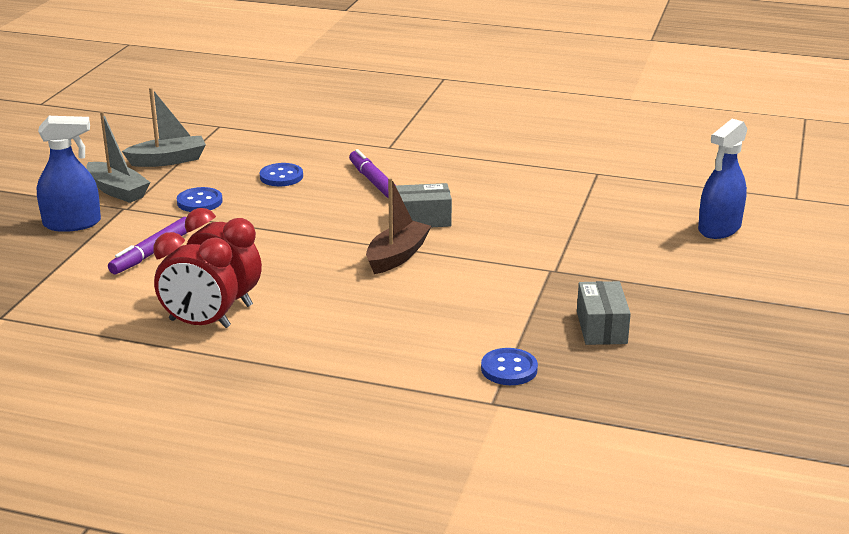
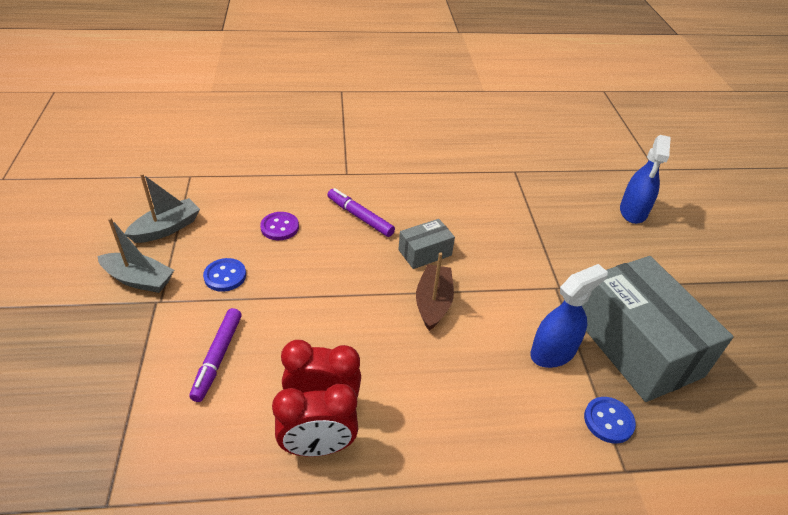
camera: 25 degrees left, 15 degrees up
(72, 223) = (115, 337): blue spray bottle -> blue spray bottle (553, 352)
(281, 177) = (279, 227): blue button -> purple button
(601, 327) = (637, 346): grey box -> grey box, size x2.19

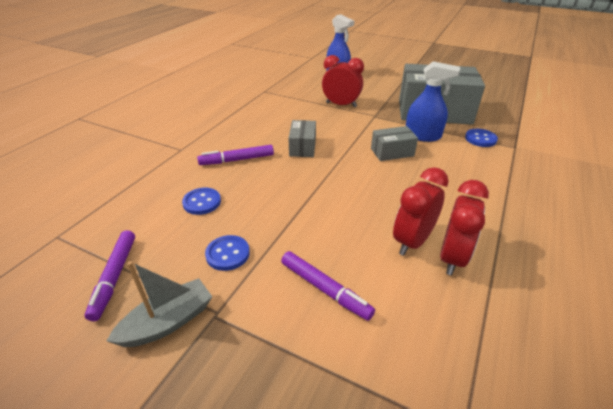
camera: 55 degrees left, 5 degrees down
(166, 228) = (115, 277): grey boat -> purple marker
(279, 227) = (202, 202): purple button -> blue button
(433, 303) = (352, 160): brown boat -> none
(483, 333) = (392, 152): none -> grey box
(552, 246) = (341, 105): none -> red clock
(553, 352) = (423, 136): blue spray bottle -> blue spray bottle turned 105 degrees clockwise

